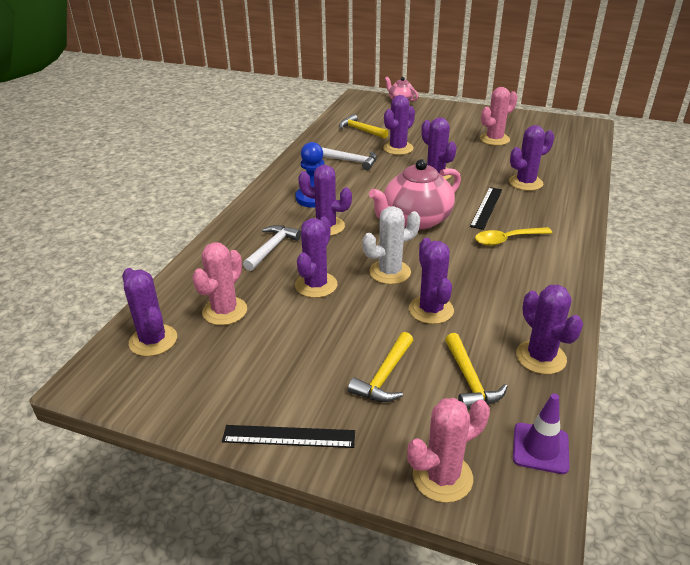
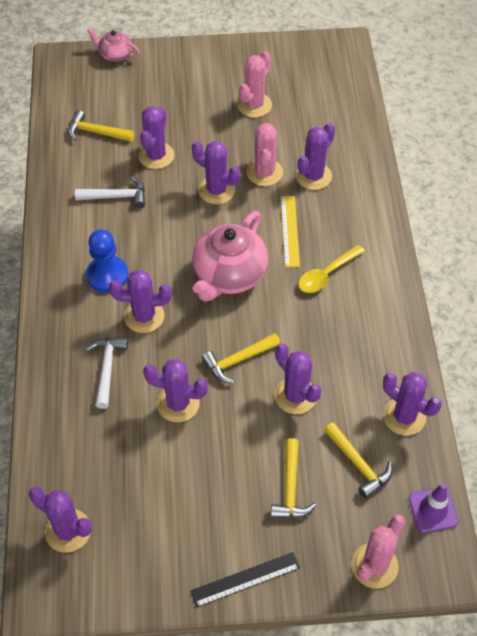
camera: 25 degrees left, 20 degrees up
(225, 311) = (111, 470): pink cactus -> pink cactus (264, 172)
(316, 285) = (178, 404): purple cactus -> purple cactus turned 75 degrees counterclockwise
(390, 272) = (238, 360): white cactus -> yellow hammer
(486, 207) = (290, 231): black ruler -> yellow ruler

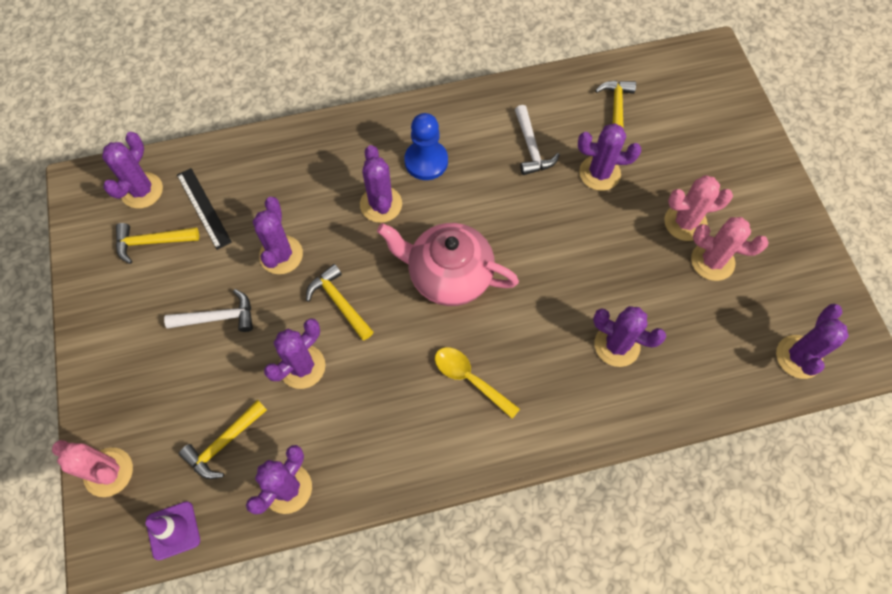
camera: 80 degrees right, 10 degrees up
(107, 368) = (314, 185): white hammer -> white hammer (218, 317)
(115, 55) = (740, 102): pink teapot -> none
(216, 190) = (566, 242): purple cactus -> purple cactus (798, 357)
(245, 579) = (95, 348): black ruler -> black ruler (204, 208)
(264, 172) = (607, 289): pink cactus -> pink cactus (685, 222)
(290, 231) = (525, 330): yellow ruler -> none
(290, 488) = (192, 376): yellow hammer -> yellow hammer (152, 242)

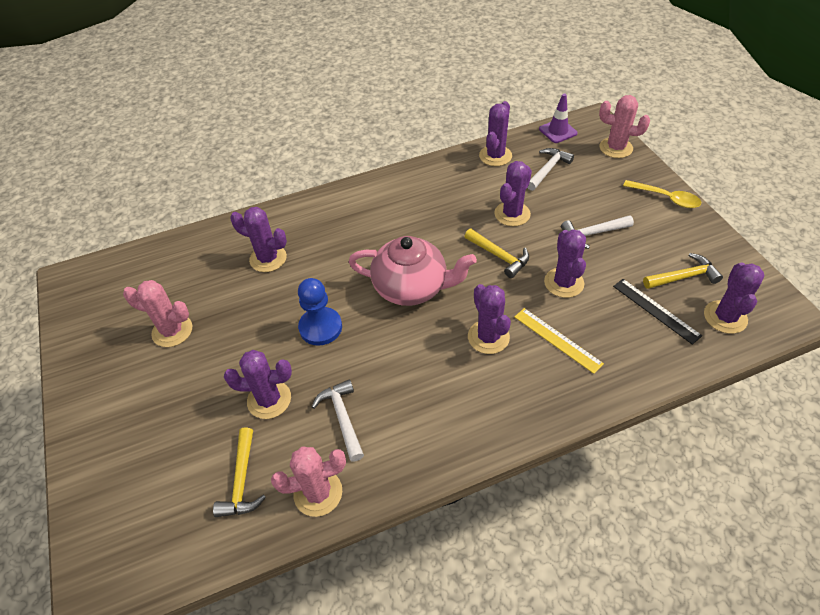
camera: 175 degrees right, 15 degrees down
(224, 443) = (548, 169): yellow hammer -> white hammer
(315, 191) = (557, 340): none -> yellow ruler
(426, 161) = (454, 386): blue pawn -> blue pawn (320, 327)
(470, 379) = (383, 223): yellow spoon -> yellow spoon (666, 198)
(685, 222) = (189, 362): pink cactus -> pink cactus (318, 493)
(798, 357) = (122, 270): purple cactus -> none

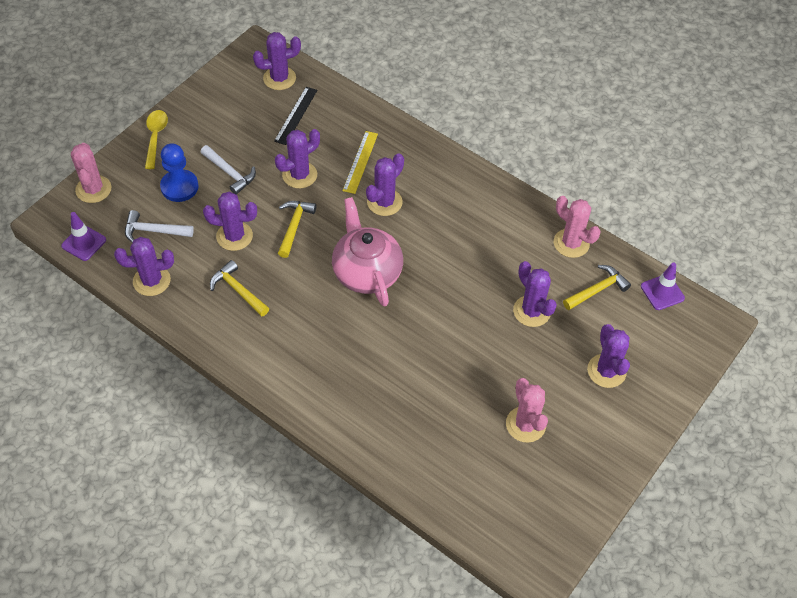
camera: 125 degrees left, 5 degrees up
(182, 555) = (662, 292): none -> purple traffic cone
(268, 258) = (402, 401): purple cactus -> purple cactus (606, 371)
(320, 327) = (448, 315): blue pawn -> blue pawn (179, 187)
(342, 418) = (512, 258): white hammer -> none
(683, 277) = (250, 107): yellow hammer -> yellow hammer (238, 290)

